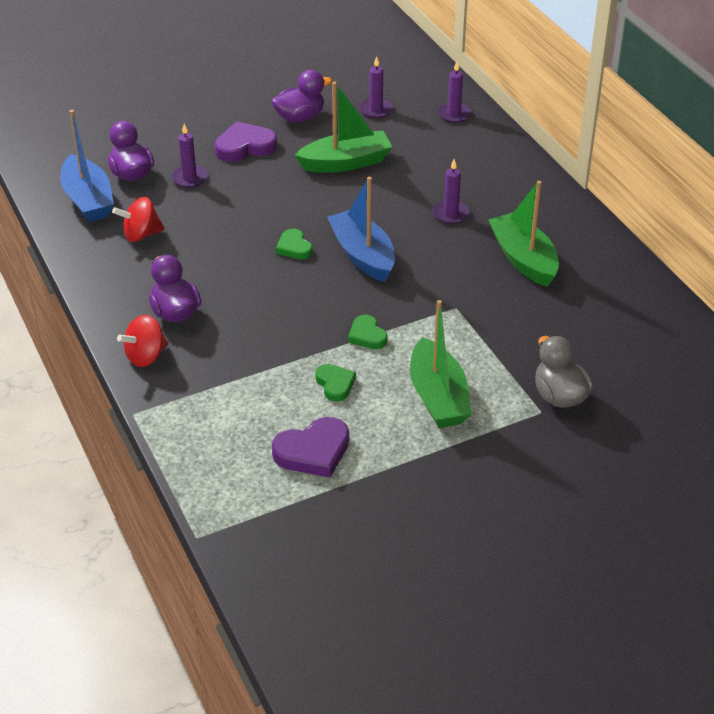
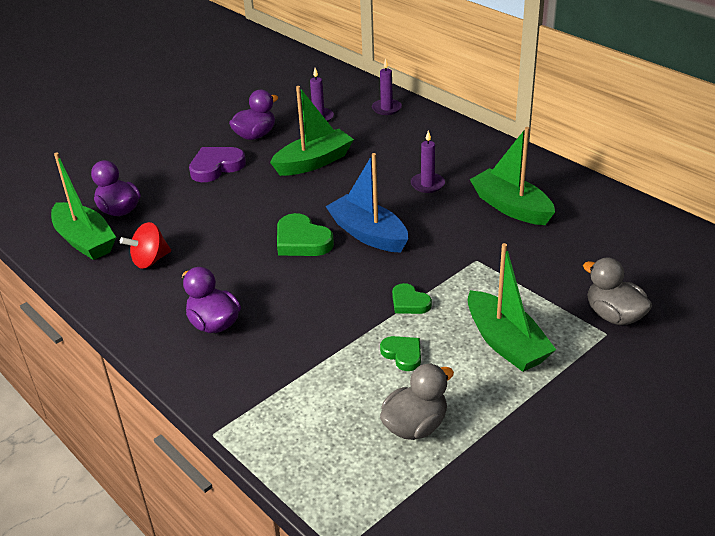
camera: 15 degrees left, 5 degrees down
(88, 200) = (85, 241): blue boat -> green boat
(146, 356) = (202, 373): red spinning top -> none
(189, 178) = (176, 203): purple candle -> none
(294, 247) = (302, 241): green heart -> green heart, size x1.63
(313, 451) = (415, 426): purple heart -> grey duck

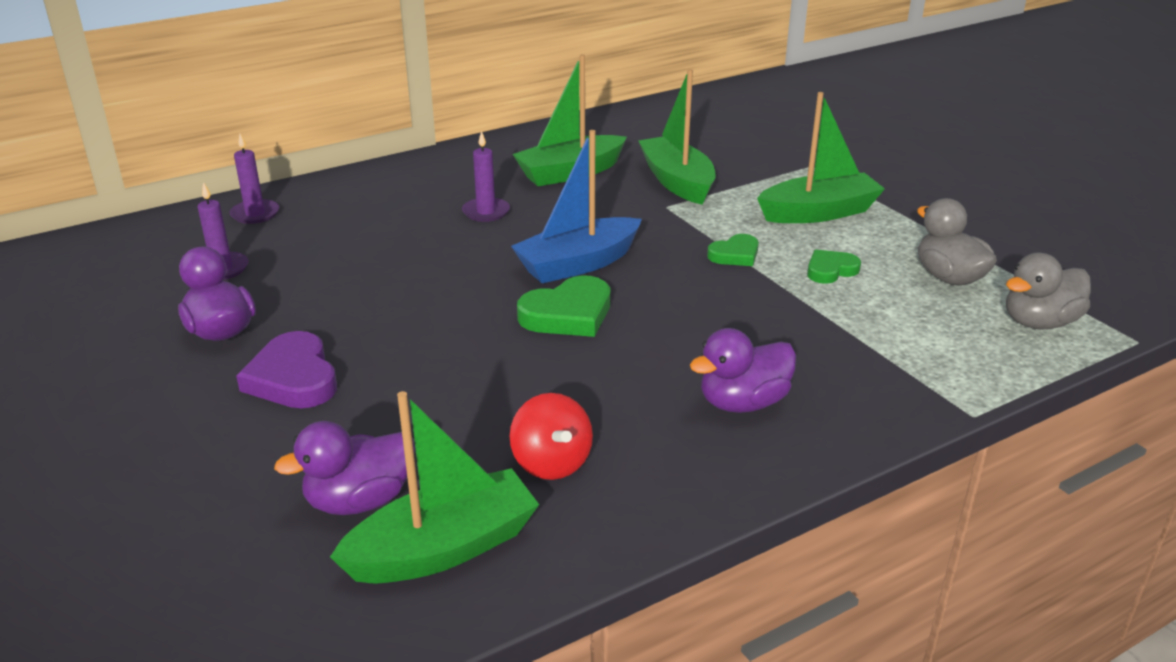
camera: 80 degrees left, 5 degrees down
(314, 162) = (359, 285): green boat -> green boat (677, 182)
(614, 316) = (785, 158): grey duck -> grey duck (1039, 322)

